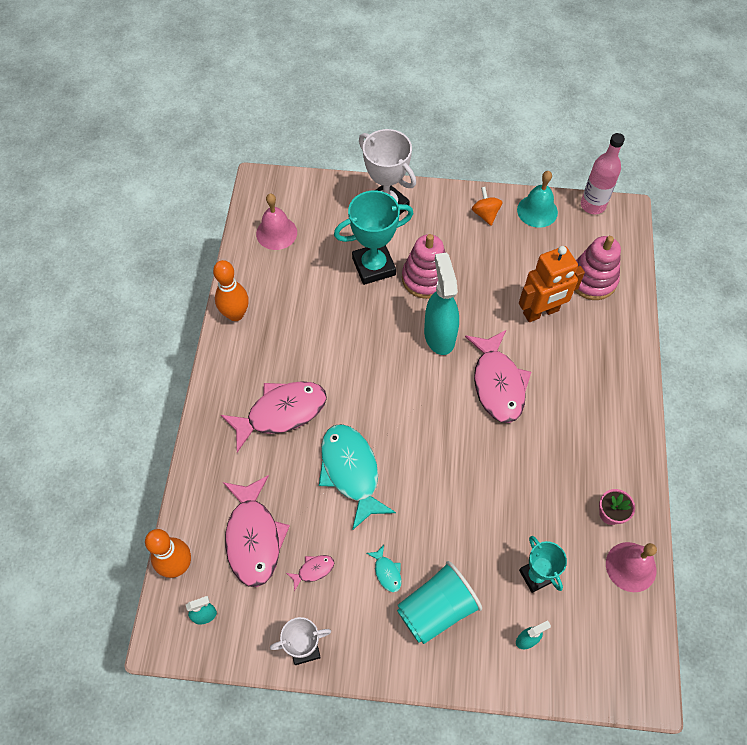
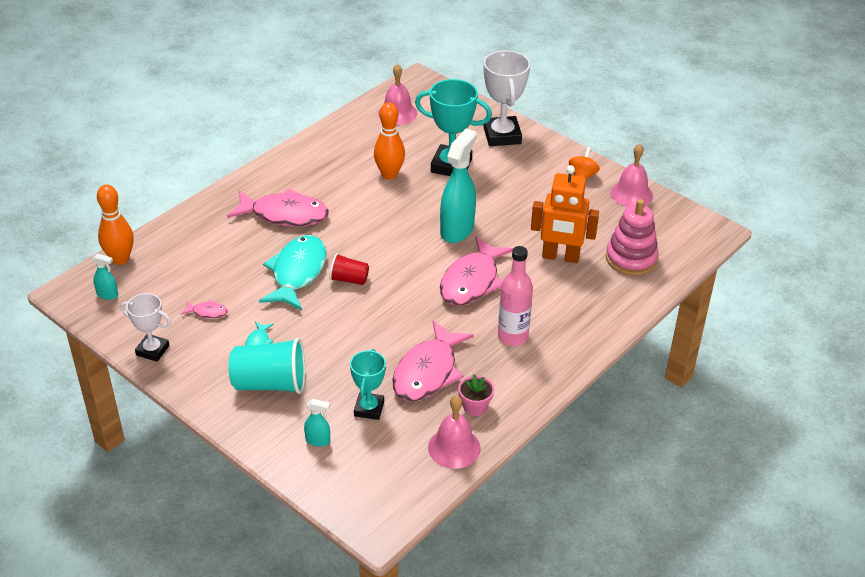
camera: 35 degrees right, 20 degrees down
(235, 314) = (314, 145): orange bowling pin -> orange bowling pin (389, 174)
(254, 537) = (187, 272): pink fish -> pink fish (428, 372)
(400, 449) = (349, 279): none -> red cup
(425, 278) = (485, 192): pink stacking toy -> none
(537, 211) = (631, 194): turquoise bell -> pink bell
(593, 205) = (688, 213): pink bottle -> pink bottle (512, 336)

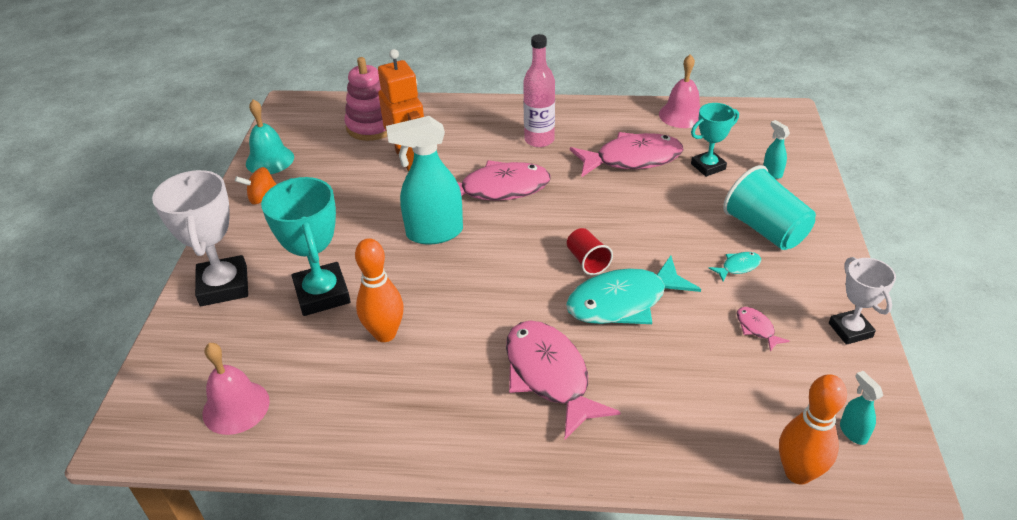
camera: 125 degrees left, 0 degrees up
(475, 407) = (633, 124): pink flower pot -> none
(502, 135) = (224, 286): white trophy -> white trophy turned 60 degrees counterclockwise
(631, 194) = (270, 160): pink bell -> turquoise bell

